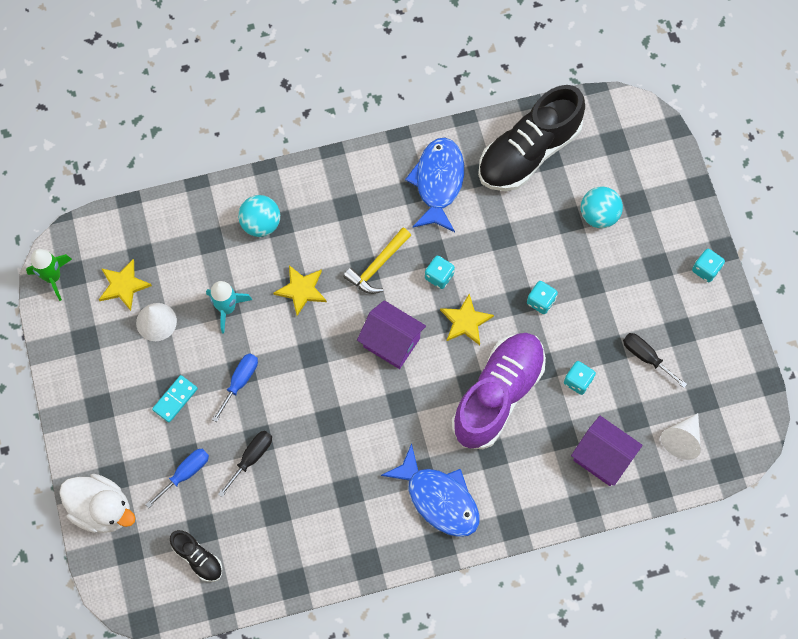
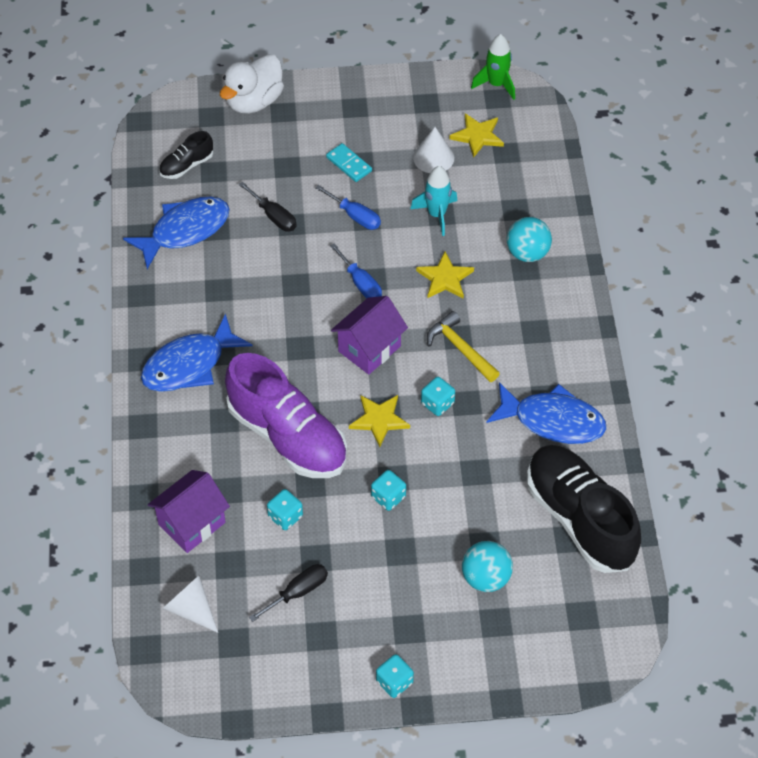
camera: 100 degrees right, 15 degrees down
(185, 473) = (271, 164): blue screwdriver -> blue screwdriver (361, 283)
(282, 540) = (185, 231): none -> blue fish

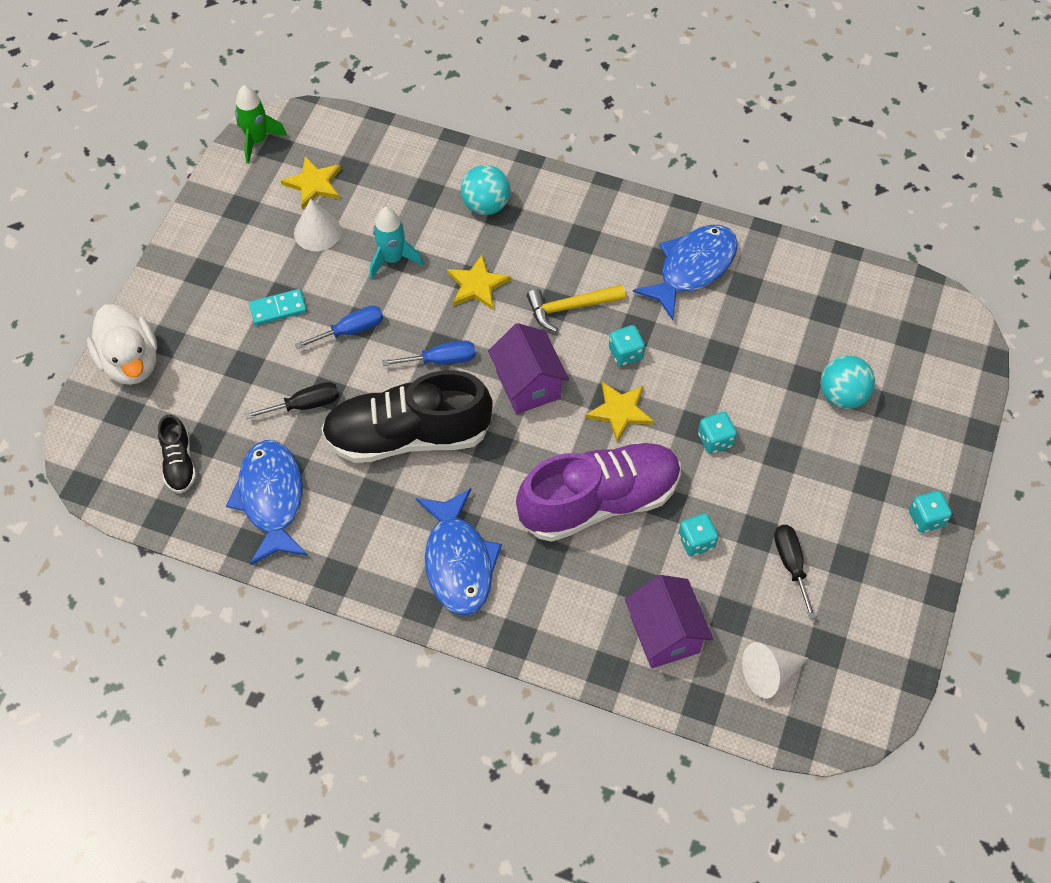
camera: 65 degrees left, 5 degrees up
(579, 519) = (810, 294): black shoe -> black shoe (408, 436)

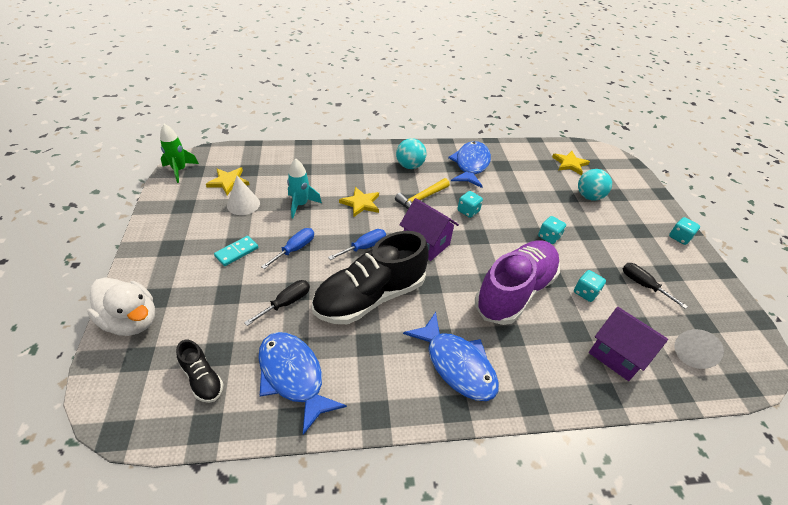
camera: 30 degrees left, 15 degrees down
(486, 205) = (341, 166): turquoise ball -> turquoise ball (410, 166)
(620, 411) = (488, 240): yellow star -> yellow star (570, 164)

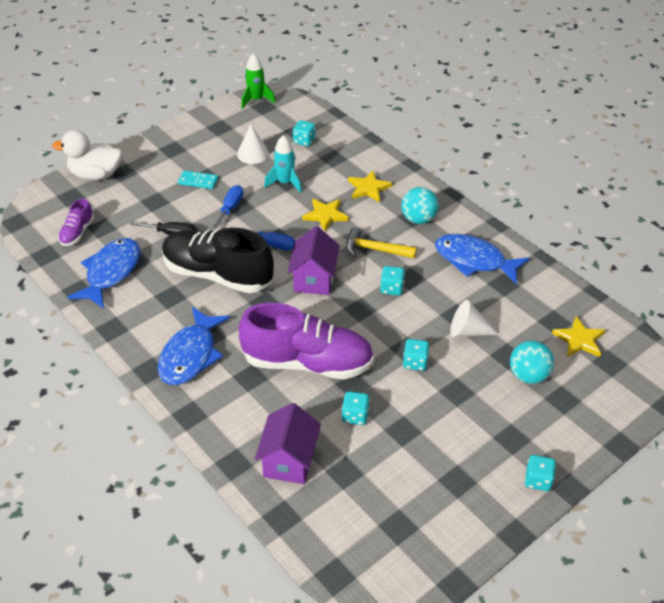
camera: 60 degrees right, 0 degrees up
(131, 321) = (96, 175): white duck -> white duck turned 90 degrees clockwise
(202, 379) = (77, 233): black shoe -> purple shoe
(228, 182) = (270, 130): yellow star -> yellow star (368, 188)
(264, 172) = (304, 141): none -> turquoise dice
(295, 249) = (230, 208): blue screwdriver -> blue screwdriver turned 75 degrees counterclockwise
(471, 165) = (474, 260): blue fish -> blue fish turned 135 degrees counterclockwise
(643, 285) = (412, 461): black screwdriver -> none
(691, 352) = (344, 522): white cone -> white cone (468, 331)

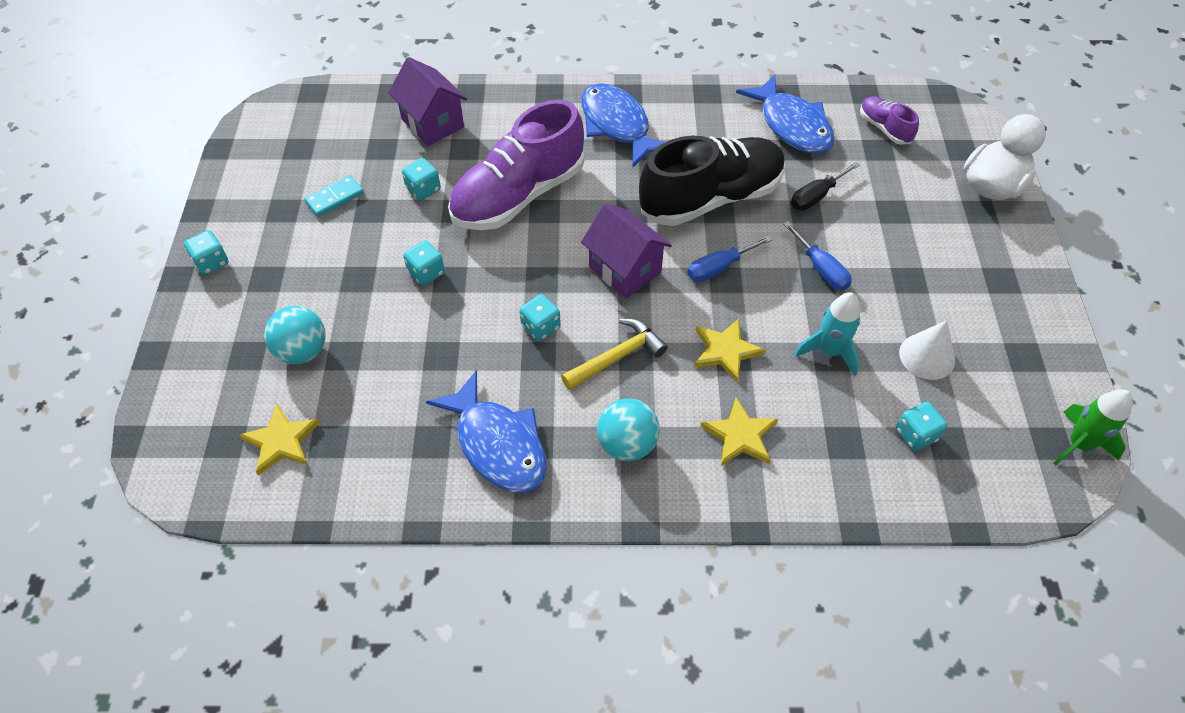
camera: 130 degrees right, 10 degrees up
(198, 181) = (904, 268): turquoise domino -> turquoise domino (335, 198)
(468, 331) = (410, 347): white cone -> none
(474, 260) = (497, 444): blue fish -> blue fish turned 75 degrees clockwise

